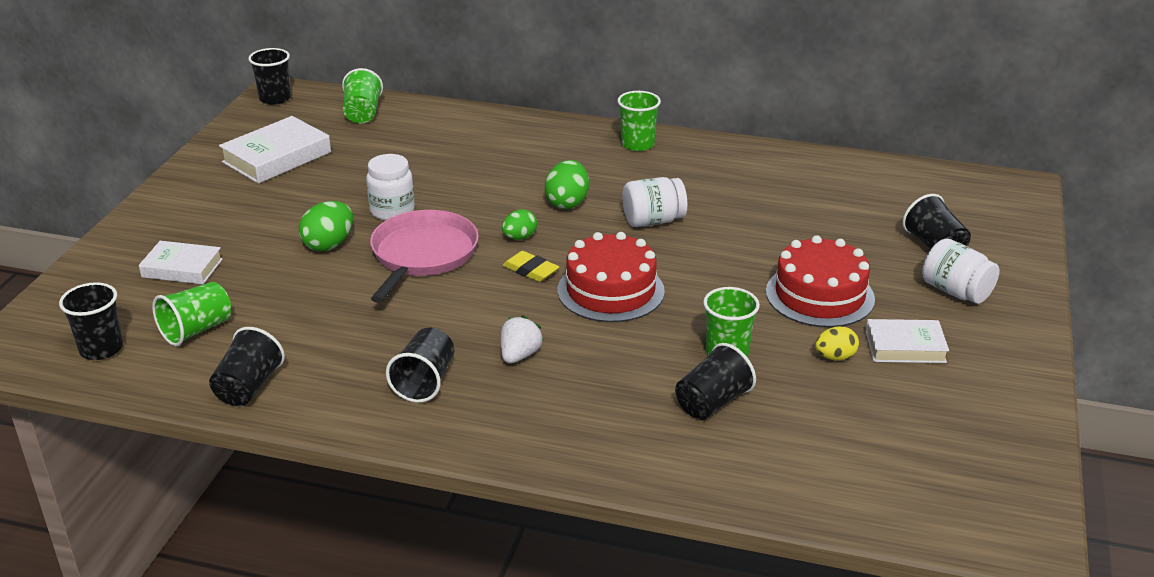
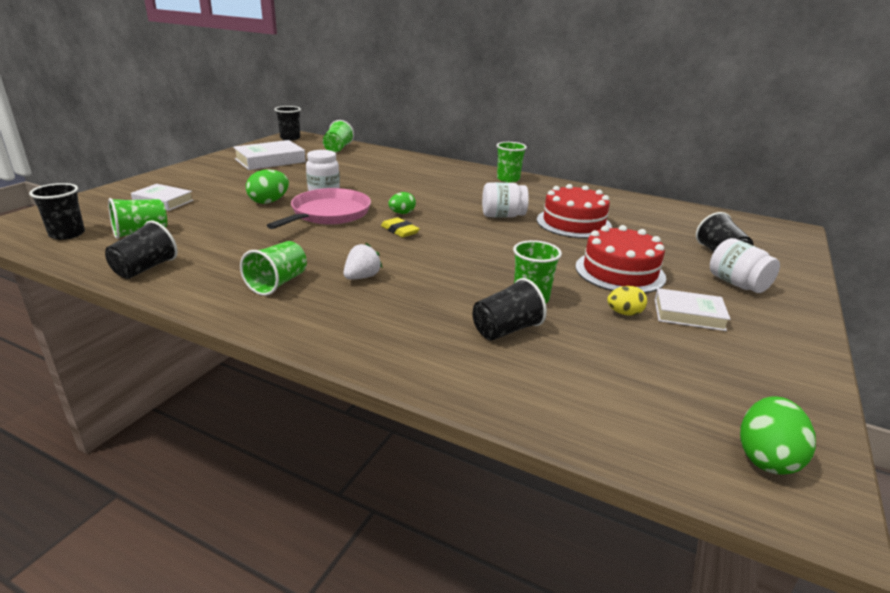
camera: 10 degrees right, 5 degrees down
(424, 382) = (277, 283): black cup -> green cup
(567, 203) = (445, 200): green egg -> green egg (766, 458)
(610, 290) = (453, 249): red cake -> red cake (573, 223)

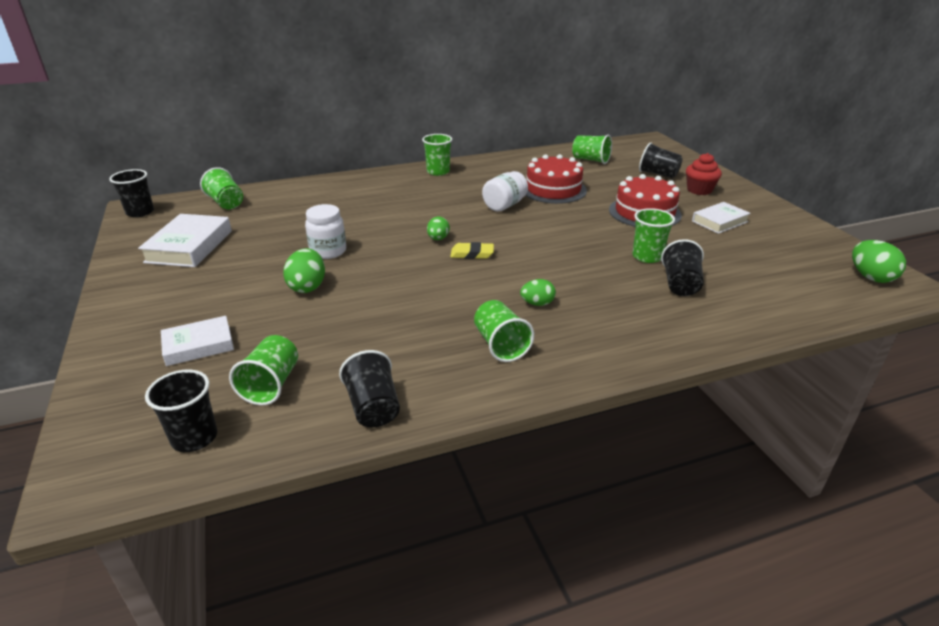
camera: 45 degrees left, 5 degrees up
(328, 214) = (387, 269): pink pan -> none
(362, 277) = (537, 303): white strawberry -> green egg
(624, 313) = (698, 238): yellow egg -> none
(670, 219) = (590, 160): none -> green cup
(737, 284) = (699, 190): white jar -> red cupcake

